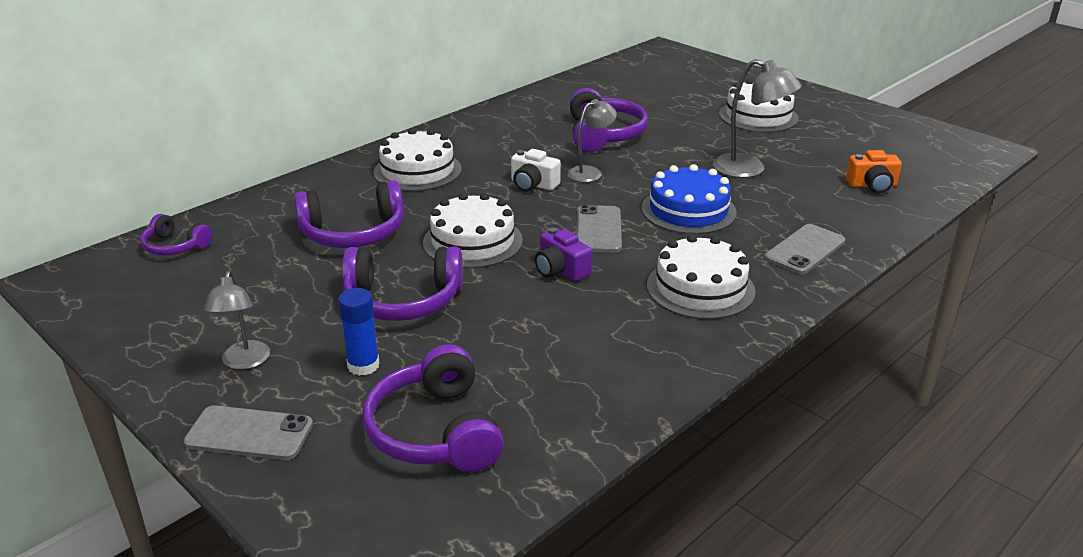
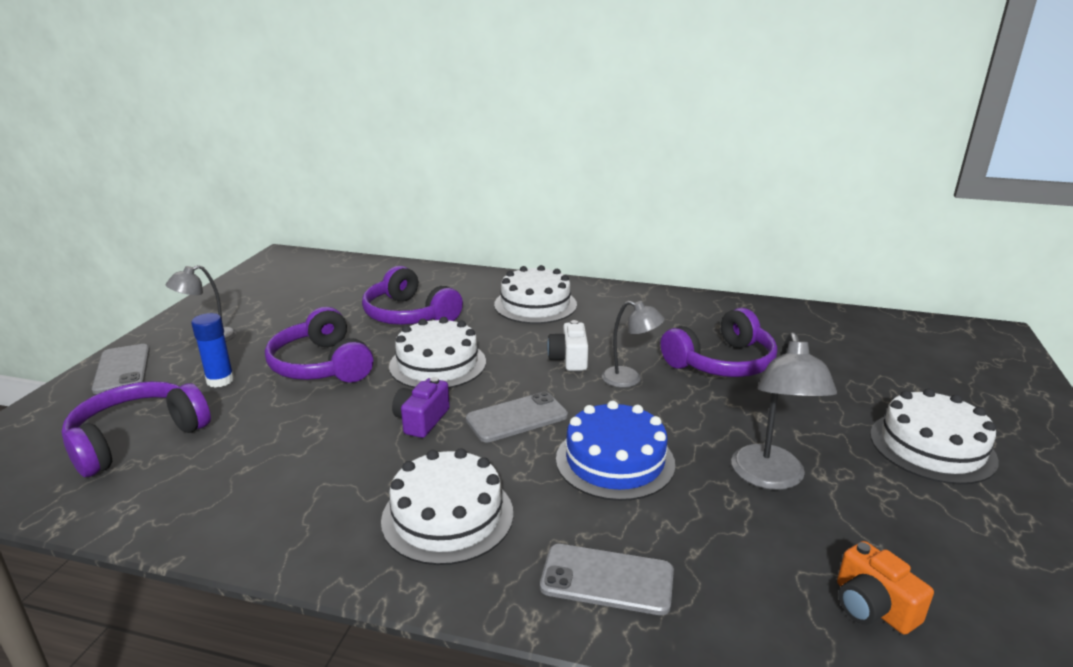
camera: 60 degrees right, 5 degrees down
(175, 246) = (343, 269): purple headphones -> none

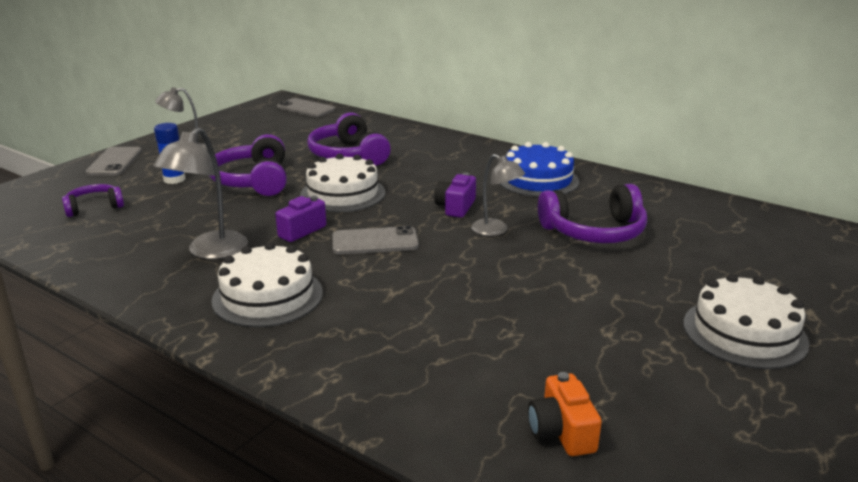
camera: 20 degrees right, 0 degrees up
(137, 438) = (94, 207): purple headphones -> purple headphones, size x0.57
(535, 304) = (461, 162): white cake -> none
(569, 359) = (455, 207): white camera -> purple camera
(607, 579) = (353, 362): grey phone -> grey phone (306, 108)
(615, 461) = (430, 286): blue cake -> blue cake (537, 180)
(770, 478) = (557, 324): grey lamp -> grey lamp (210, 251)

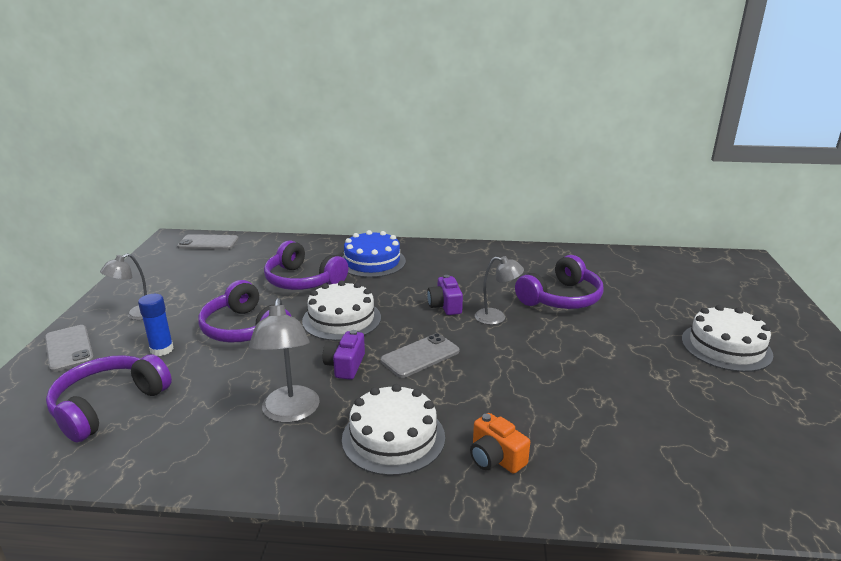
camera: 30 degrees left, 0 degrees up
(94, 207) = (108, 405): purple headphones -> purple headphones, size x1.74
(537, 180) = (476, 265): blue cake -> blue cake (372, 262)
(561, 431) = (717, 464): orange camera -> orange camera (495, 458)

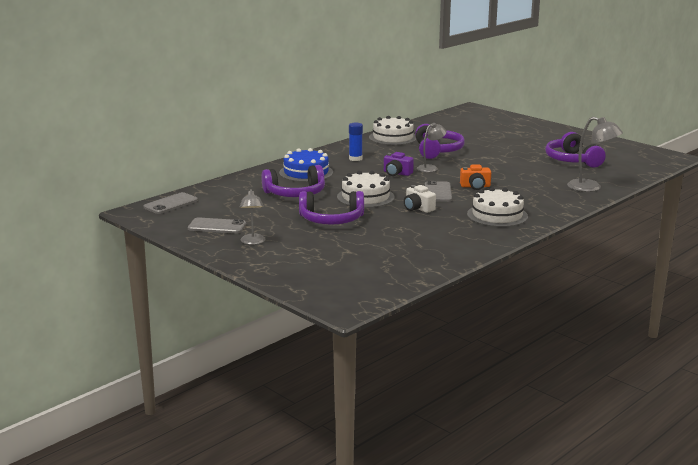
camera: 50 degrees left, 5 degrees down
(69, 348) = (265, 266): grey phone -> grey phone (217, 226)
(108, 405) = (360, 265): purple headphones -> purple headphones (572, 160)
(162, 349) = (317, 243): blue glue stick -> blue glue stick (355, 159)
(290, 413) = (442, 229): grey lamp -> grey lamp (591, 187)
(345, 365) = (418, 208): purple camera -> white camera
(495, 458) = (541, 203): orange camera -> orange camera (475, 186)
(726, 347) = (534, 142): white cake -> white cake (393, 137)

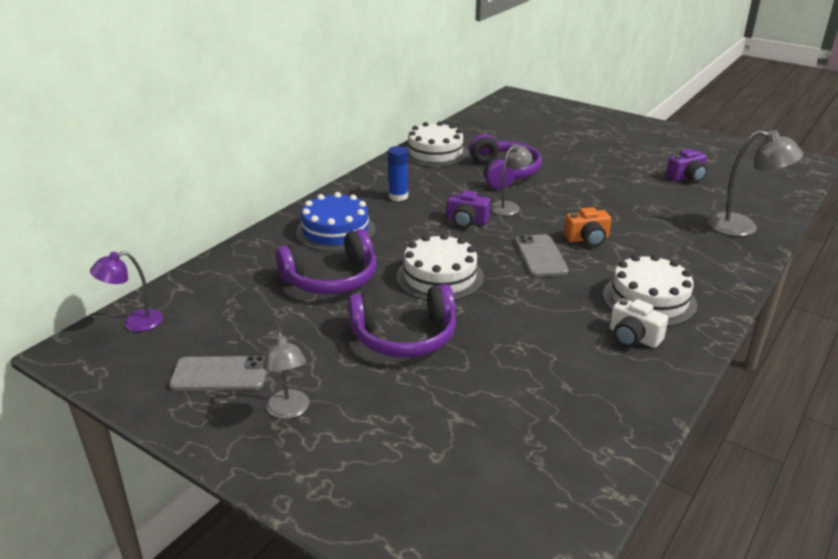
camera: 10 degrees left, 10 degrees up
(171, 204) = (134, 323): grey phone -> purple lamp
(418, 208) = (527, 295): white camera -> white camera (633, 337)
(572, 160) = (686, 177): purple headphones -> purple camera

